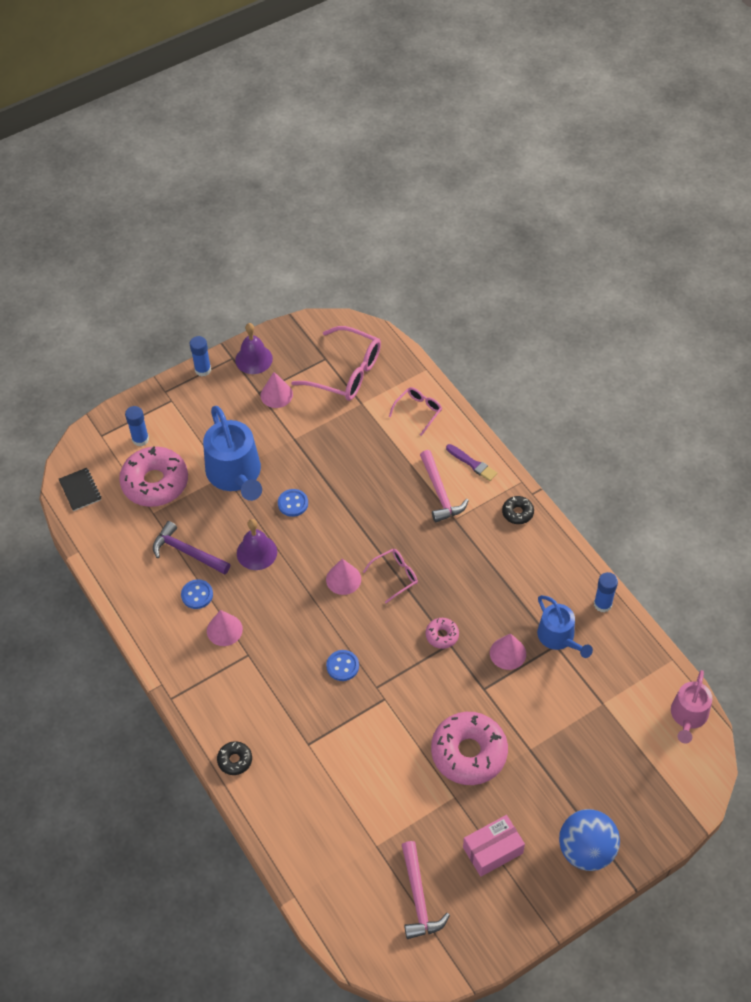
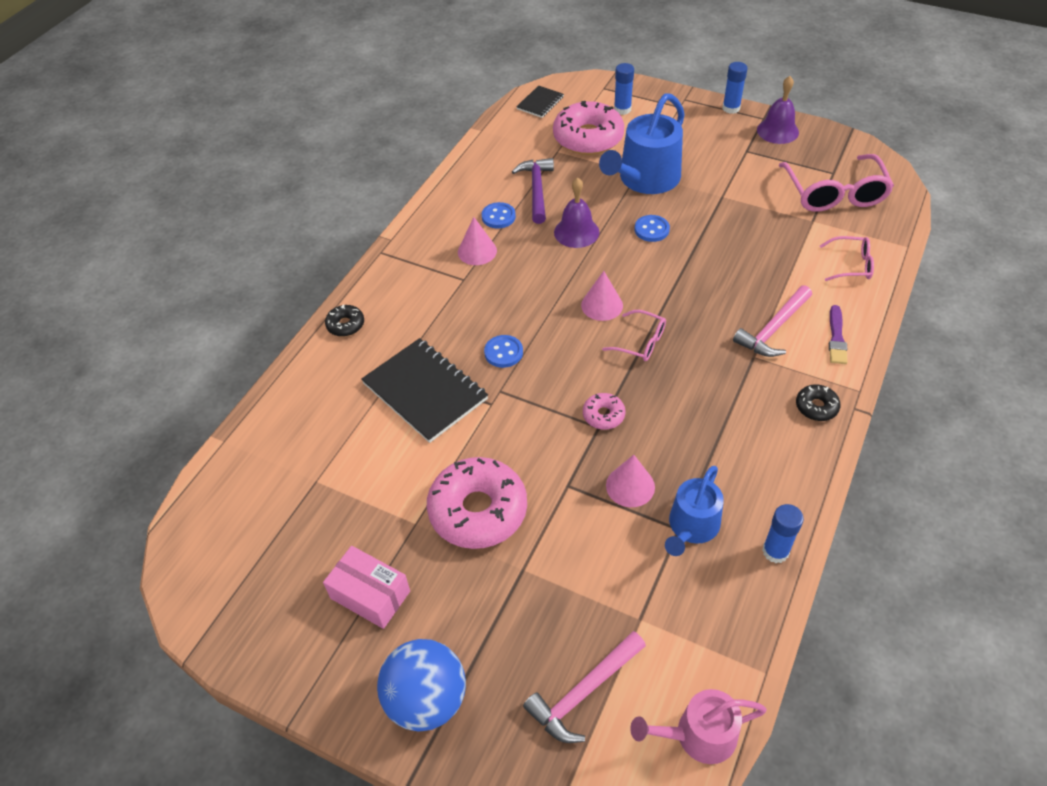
camera: 60 degrees right, 5 degrees down
(276, 394) = (757, 162): pink cone -> none
(343, 736) = (425, 391): none -> black notebook
(418, 897) = (274, 550): pink hammer -> pink hammer (584, 692)

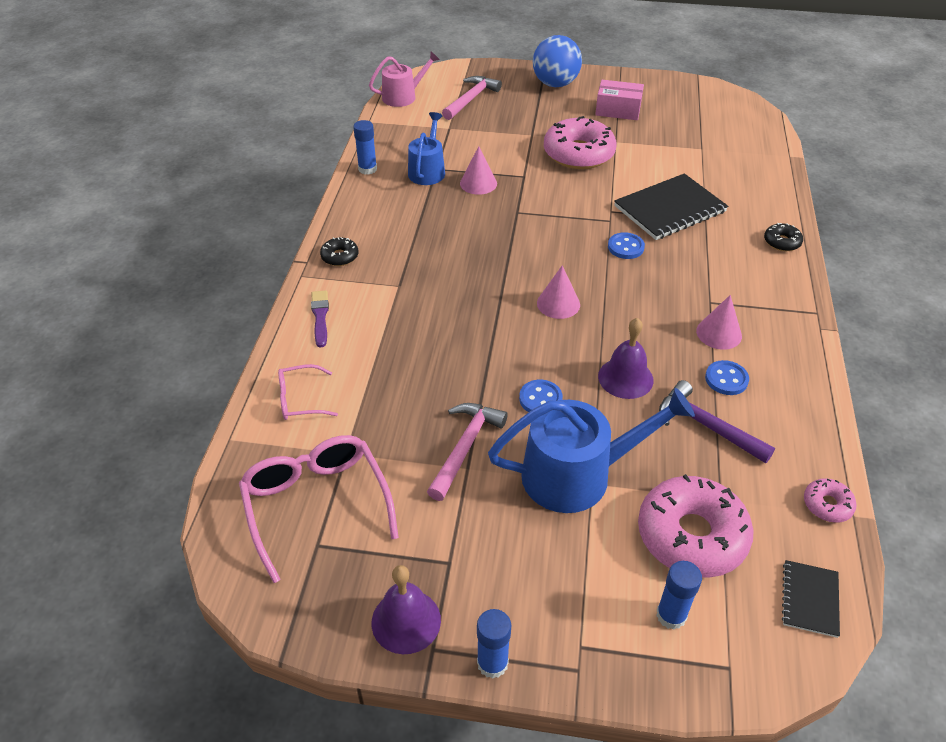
camera: 160 degrees right, 5 degrees down
(425, 391) = (670, 209): black notebook -> black notebook turned 60 degrees counterclockwise
(536, 190) = (707, 426): purple hammer -> purple hammer turned 150 degrees clockwise
(603, 415) = (516, 219): pink donut -> pink donut (827, 505)
(641, 342) = (507, 278): pink glasses -> none
(645, 179) = (577, 474): blue watering can -> blue watering can turned 60 degrees clockwise
(774, 329) = (382, 313): pink hammer -> pink hammer (464, 448)

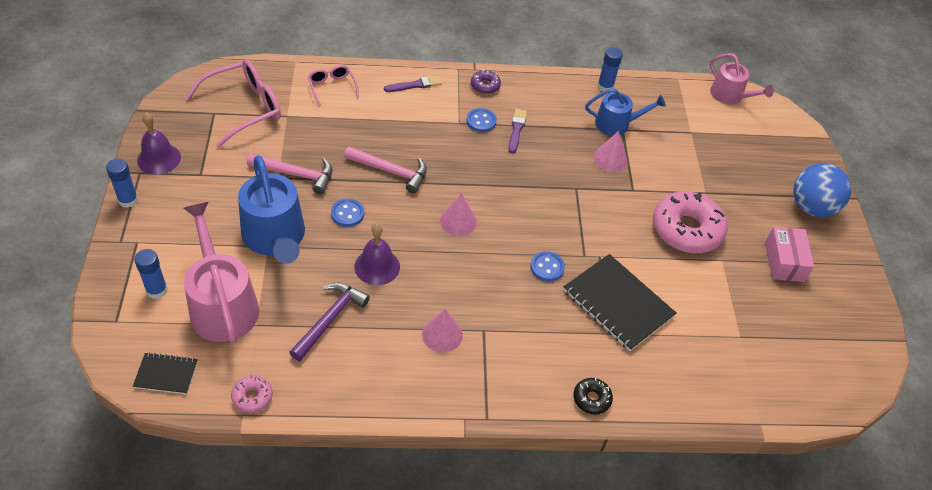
camera: 75 degrees right, 5 degrees up
(340, 256) = (485, 86): black donut -> purple donut
(421, 241) = (516, 129): none -> purple brush
(470, 99) = (748, 143): pink hammer -> pink hammer (390, 171)
(691, 535) = (222, 304): pink donut -> pink watering can
(726, 379) = (385, 336): blue button -> blue button (481, 121)

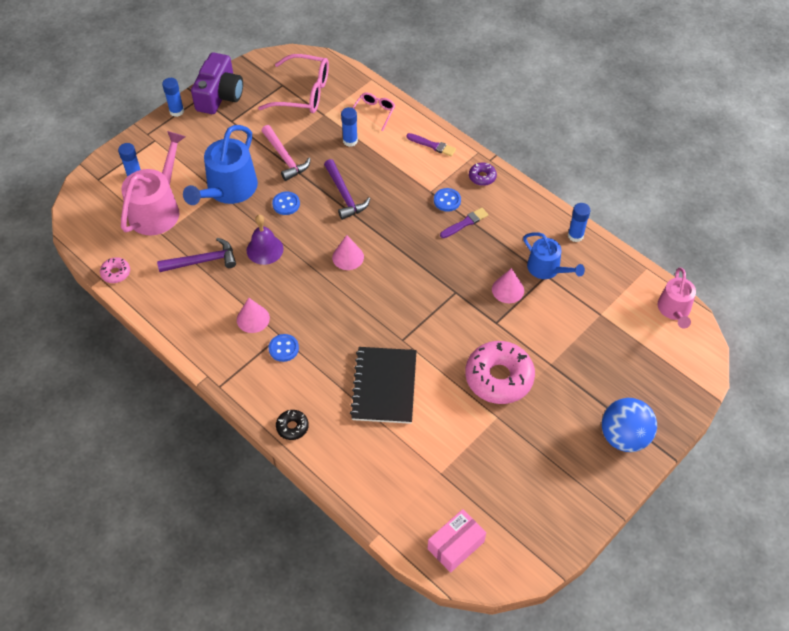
camera: 50 degrees right, 5 degrees up
(159, 158) = (220, 95): purple bell -> purple camera
(166, 374) = (90, 227): black notebook -> none
(339, 123) = (350, 141): none -> blue glue stick
(390, 171) = (344, 195): pink hammer -> purple hammer
(547, 267) = (367, 328): blue button -> blue button (283, 348)
(784, 262) = (544, 454): pink box -> pink box (456, 545)

